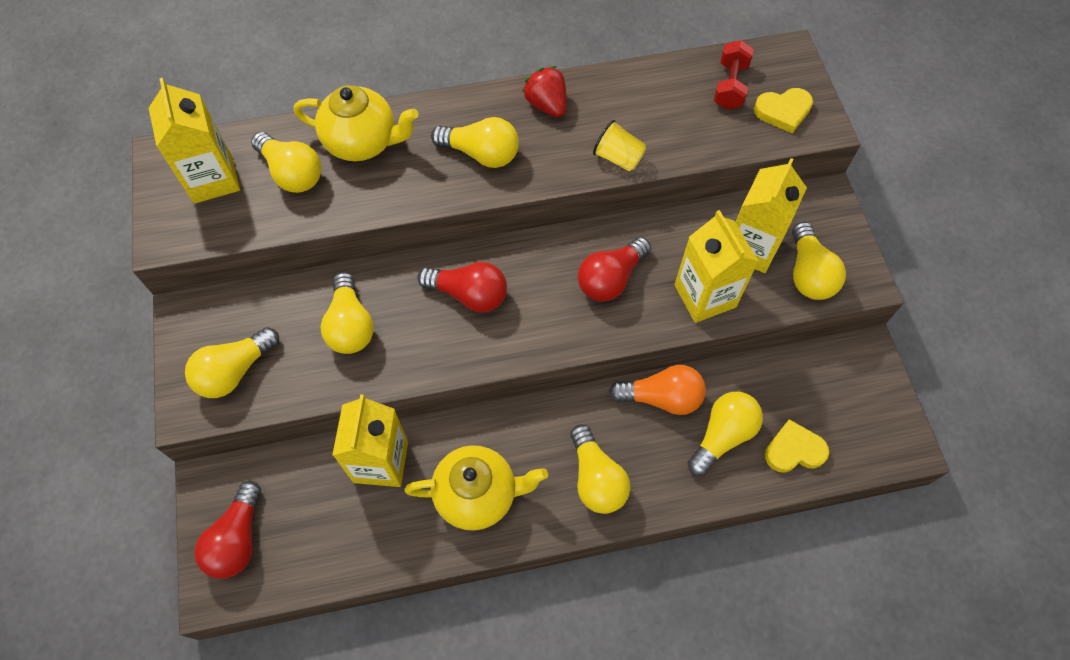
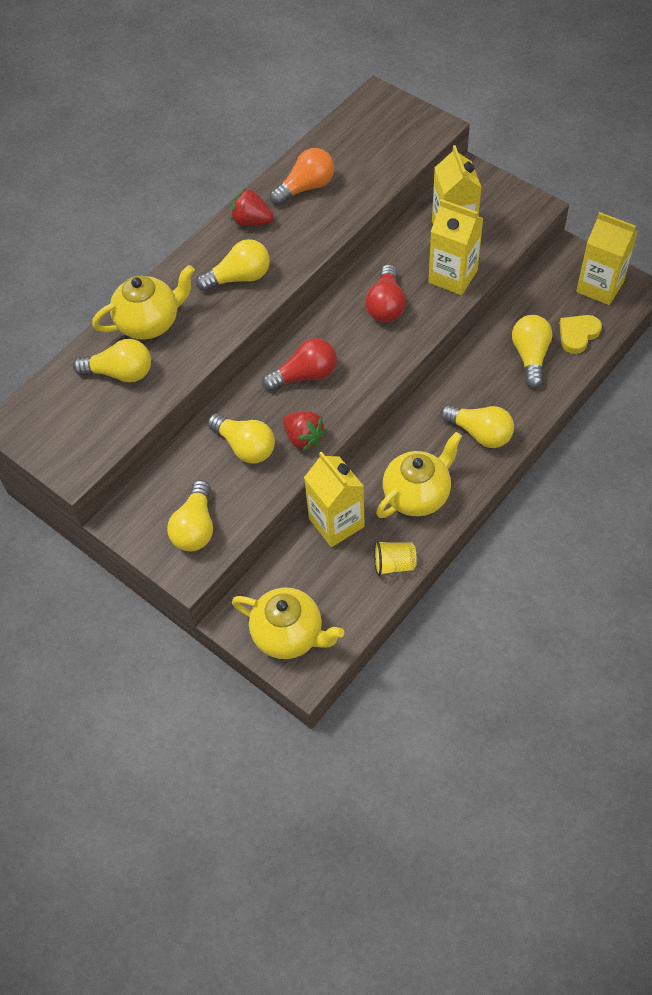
camera: 35 degrees left, 5 degrees down
(213, 179) = (66, 413): yellow carton -> yellow carton (600, 286)
(238, 539) = (289, 634): red light bulb -> yellow teapot
(407, 358) = (303, 438): none -> red strawberry
(618, 158) = (331, 223): yellow cup -> yellow cup (394, 564)
(661, 398) = (474, 361): orange light bulb -> orange light bulb (306, 188)
(730, 86) = (358, 138): red dumbbell -> none
(783, 111) = (406, 132): yellow heart -> none
(808, 273) = (501, 223): yellow light bulb -> none

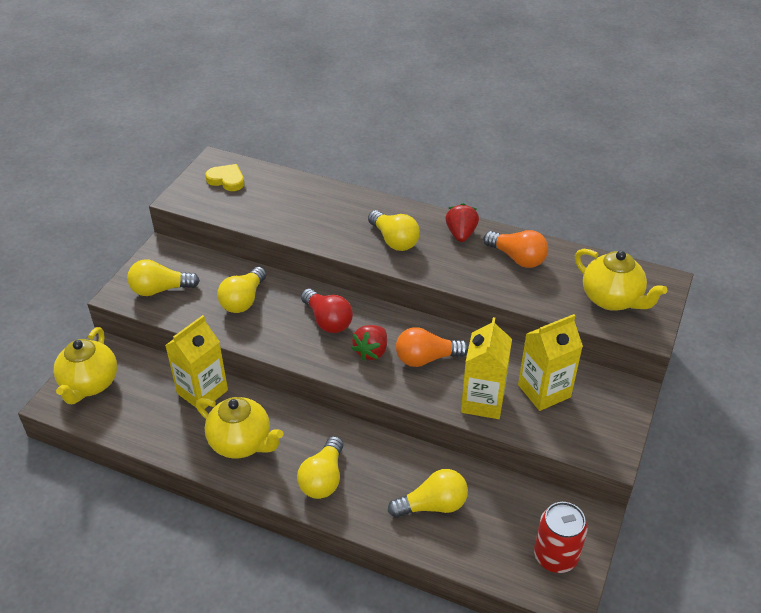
camera: 70 degrees right, 15 degrees down
(120, 373) = (274, 199): yellow light bulb -> none
(150, 322) = (329, 203): yellow teapot -> yellow teapot (612, 299)
(303, 438) = (260, 333): red strawberry -> red strawberry (371, 351)
(386, 305) = (426, 358): red light bulb -> orange light bulb
(394, 564) = (165, 440): yellow cup -> none
(578, 335) = (477, 544): yellow heart -> yellow heart (227, 180)
(600, 286) = (555, 556): yellow carton -> red can

